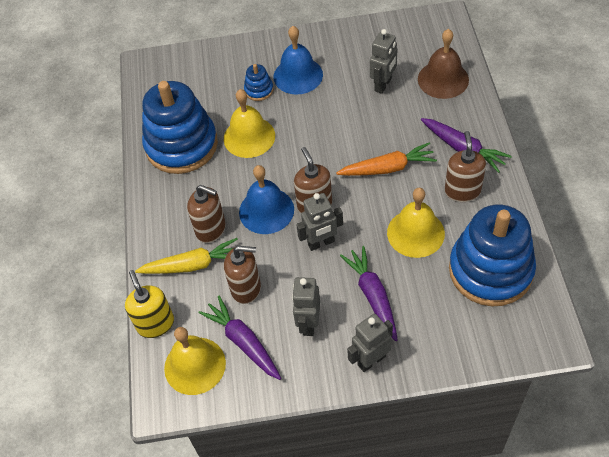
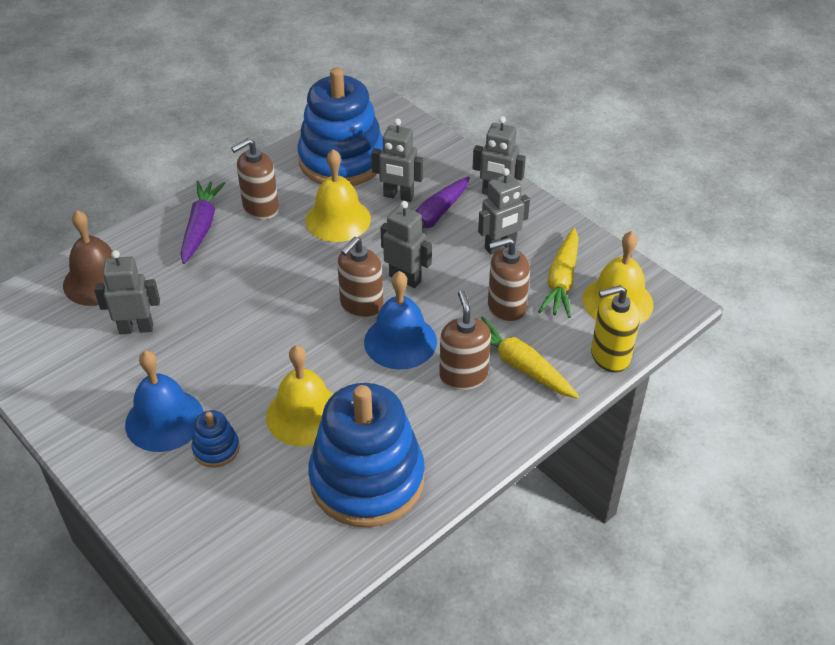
camera: 130 degrees left, 10 degrees down
(155, 324) = (610, 356): yellow soap dispenser -> yellow soap dispenser turned 45 degrees clockwise
(243, 342) = (561, 280): purple carrot -> yellow carrot
(246, 288) = (506, 308): brown soap dispenser -> brown soap dispenser turned 75 degrees counterclockwise
(388, 168) = (268, 271): orange carrot -> none
(416, 286) = (398, 196): none -> grey robot

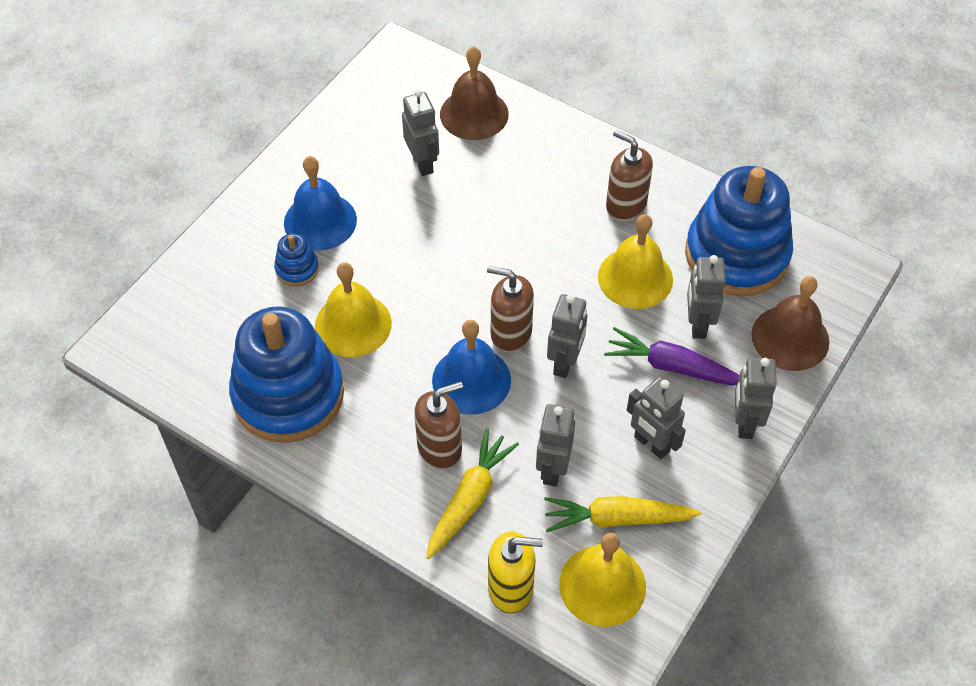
camera: 75 degrees right, 10 degrees up
(201, 227) = (577, 166): purple carrot -> none
(430, 153) = (790, 338): none -> brown bell
(506, 308) = (552, 469): brown soap dispenser -> grey robot
(610, 356) = (511, 588): yellow soap dispenser -> yellow soap dispenser turned 120 degrees clockwise

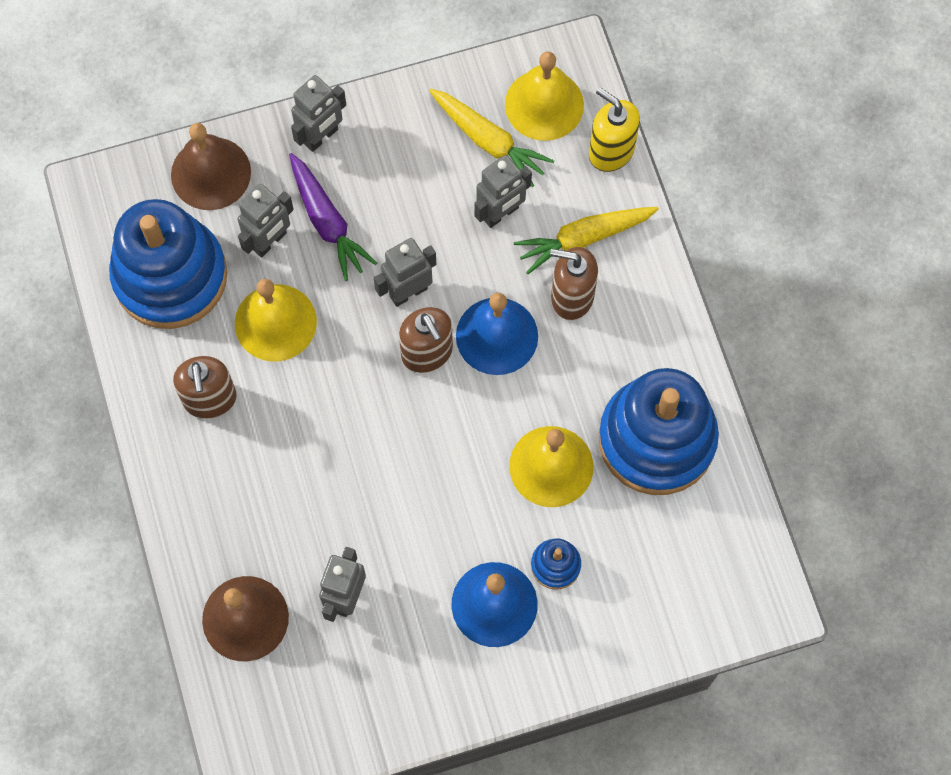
camera: 140 degrees left, 15 degrees up
(651, 444) = (408, 175): grey robot -> none

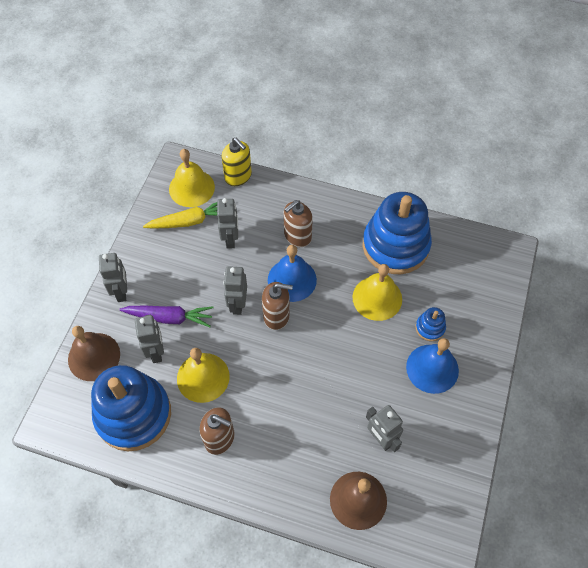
camera: 55 degrees left, 10 degrees down
(584, 239) = (272, 213): yellow carrot -> none
(611, 151) = (238, 176): yellow soap dispenser -> yellow soap dispenser turned 120 degrees counterclockwise

